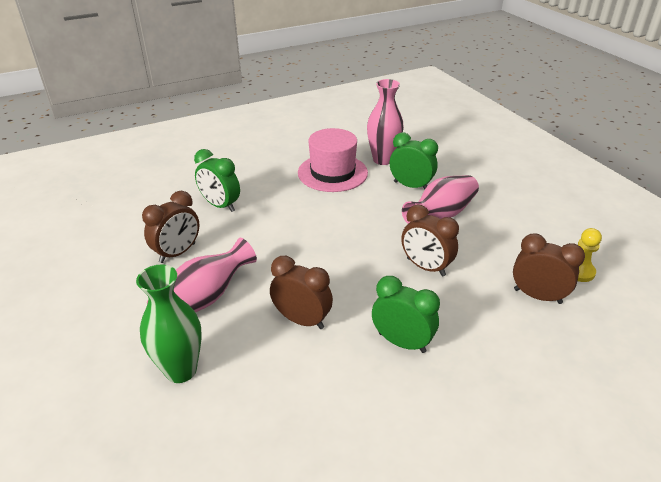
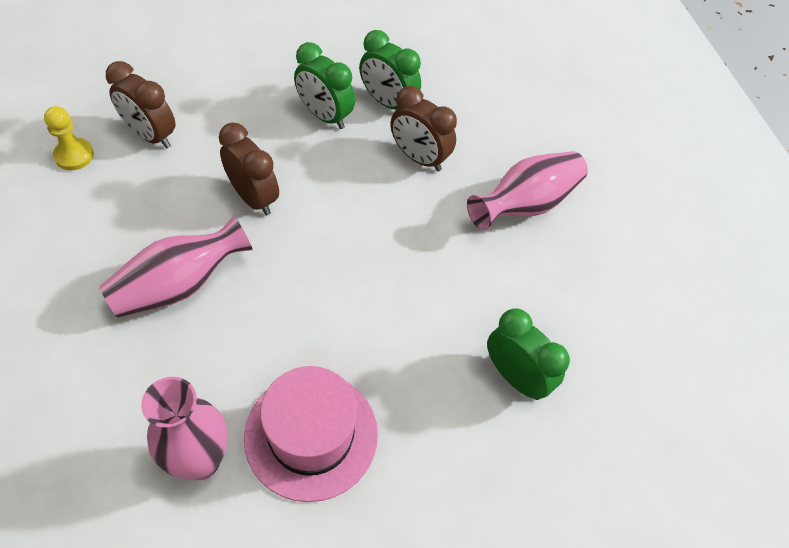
camera: 175 degrees left, 20 degrees up
(177, 253) = (568, 284): brown clock -> none
(181, 370) = (540, 130): green vase -> none
(410, 186) = (188, 365): green clock -> green clock (387, 102)

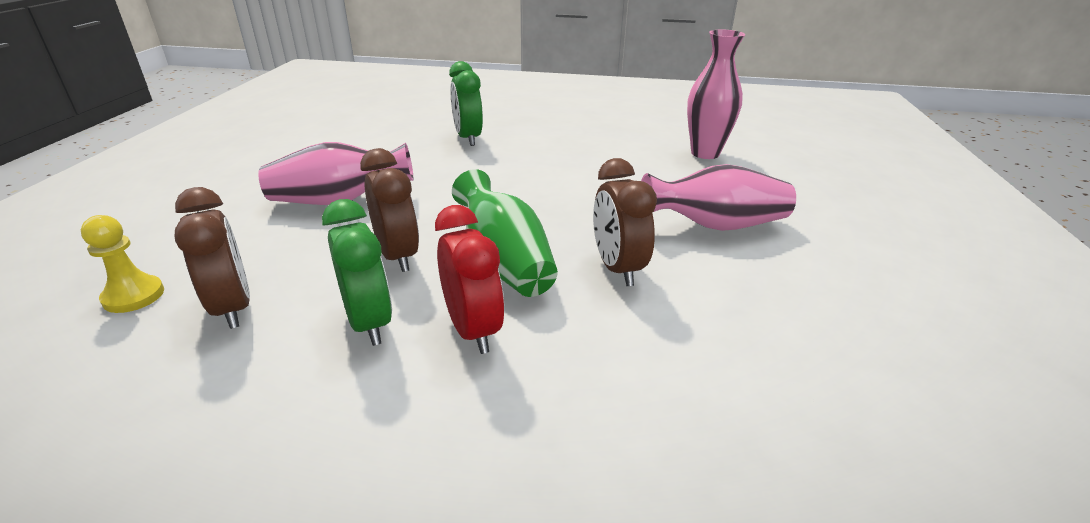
camera: 150 degrees left, 25 degrees down
(74, 155) = (878, 377): yellow pawn -> yellow pawn (133, 296)
(151, 135) = (753, 374): brown clock -> brown clock (233, 308)
(311, 435) = (625, 147): pink hat -> none
(325, 116) = (472, 330): green clock -> red clock
(340, 176) = (504, 262): none -> green vase

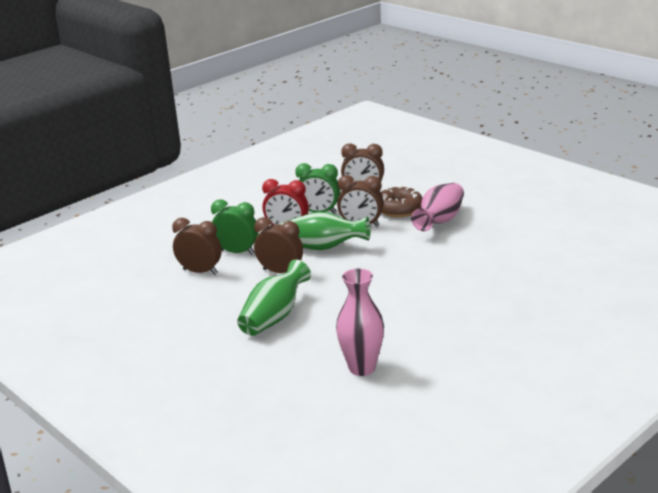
camera: 130 degrees right, 5 degrees down
(133, 296) = (396, 176): yellow pawn -> none
(311, 243) = (399, 209): none -> brown donut
(468, 138) = (500, 278): green clock -> green clock (237, 252)
(715, 226) = (274, 317): pink vase -> green vase
(730, 357) = (200, 272): none -> brown clock

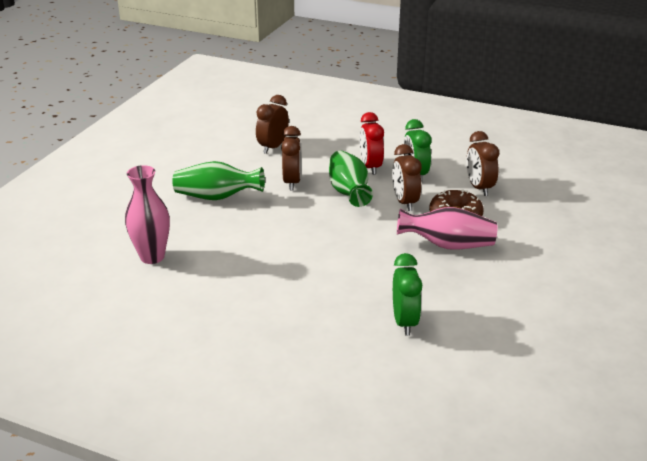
camera: 65 degrees right, 5 degrees up
(200, 272) = (273, 147): brown clock -> brown clock turned 150 degrees counterclockwise
(237, 252) = (314, 154): green clock -> green clock (404, 322)

